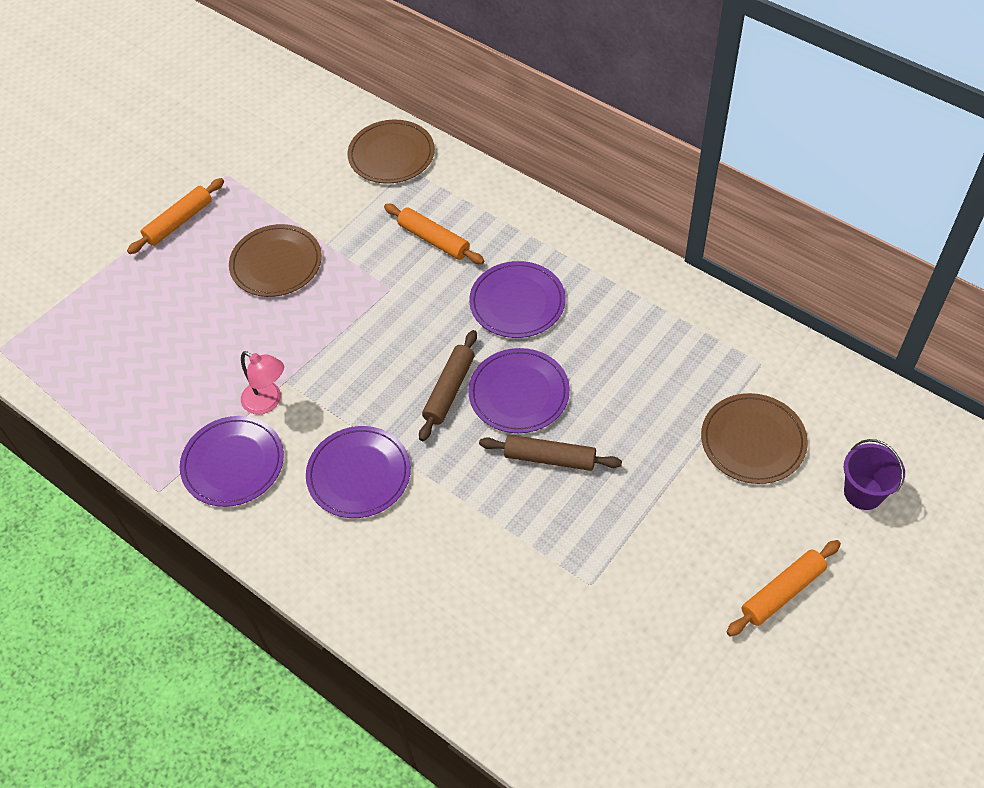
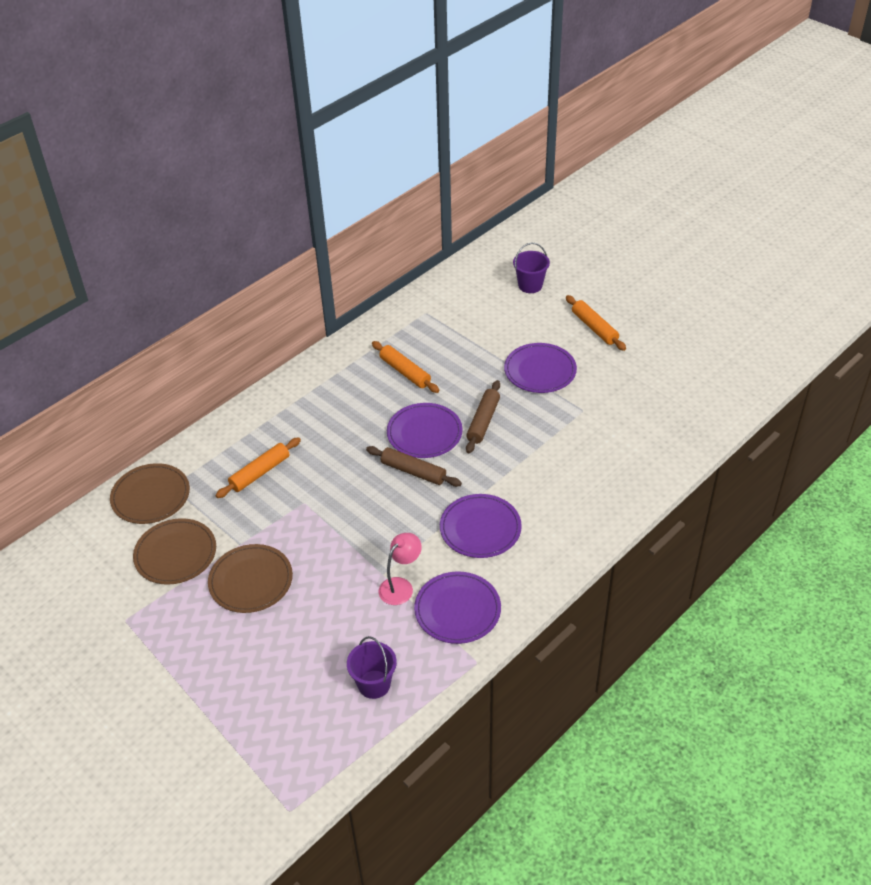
camera: 85 degrees left, 10 degrees down
(136, 396) = (374, 684): none -> purple bucket
(179, 222) = (172, 659): orange rolling pin -> orange rolling pin (405, 372)
(517, 302) = (340, 427): purple plate -> purple plate (540, 370)
(753, 441) = (485, 325): brown plate -> brown plate (175, 554)

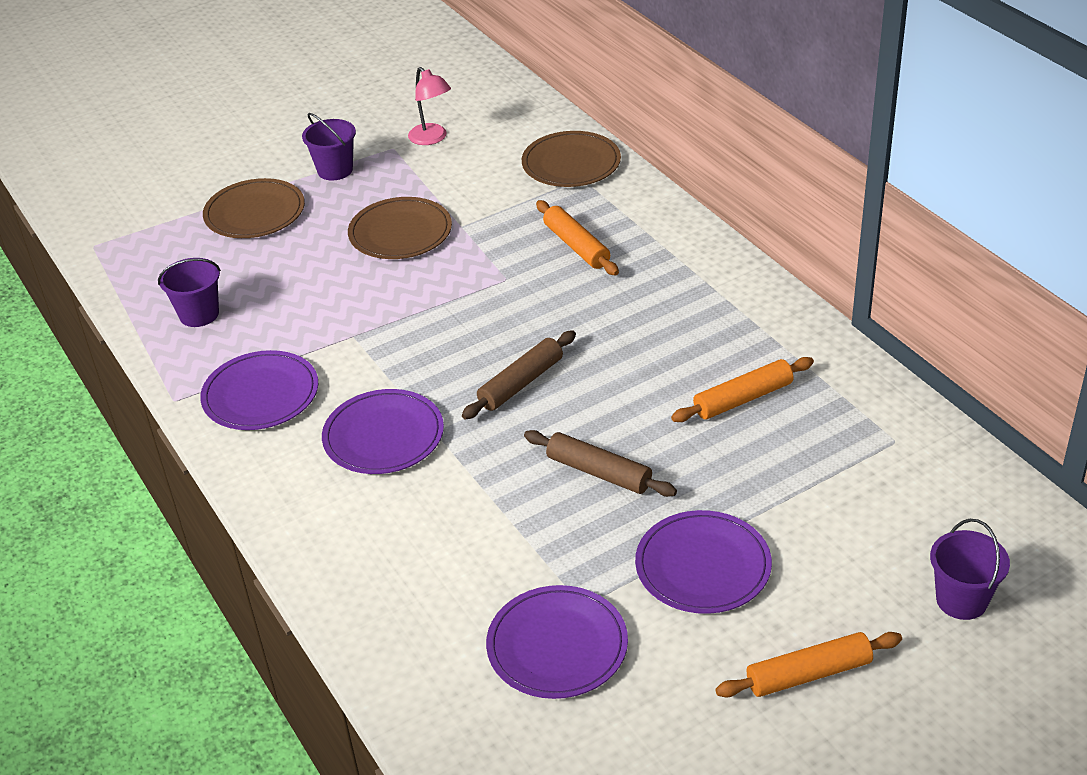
camera: 105 degrees right, 5 degrees down
(160, 653) = (335, 170): none -> purple bucket
(175, 554) = (470, 180): brown plate -> brown plate (255, 213)
(401, 586) = (325, 349): pink lamp -> pink lamp (432, 138)
(424, 433) = (596, 404): purple plate -> purple plate (557, 645)

